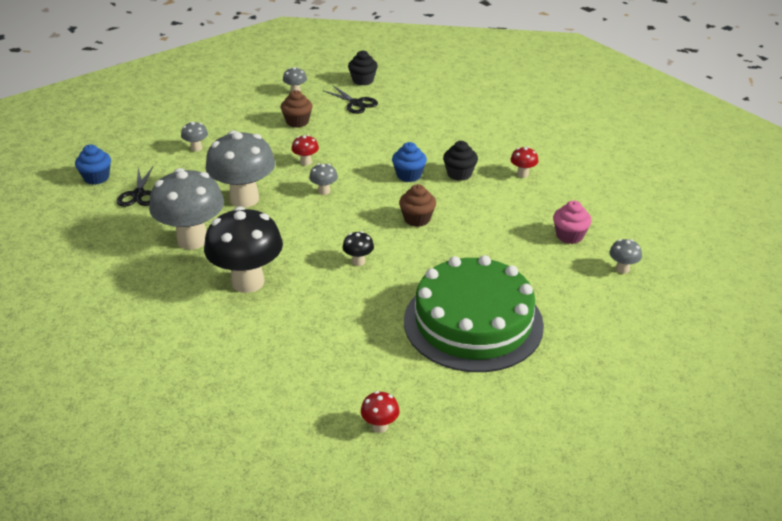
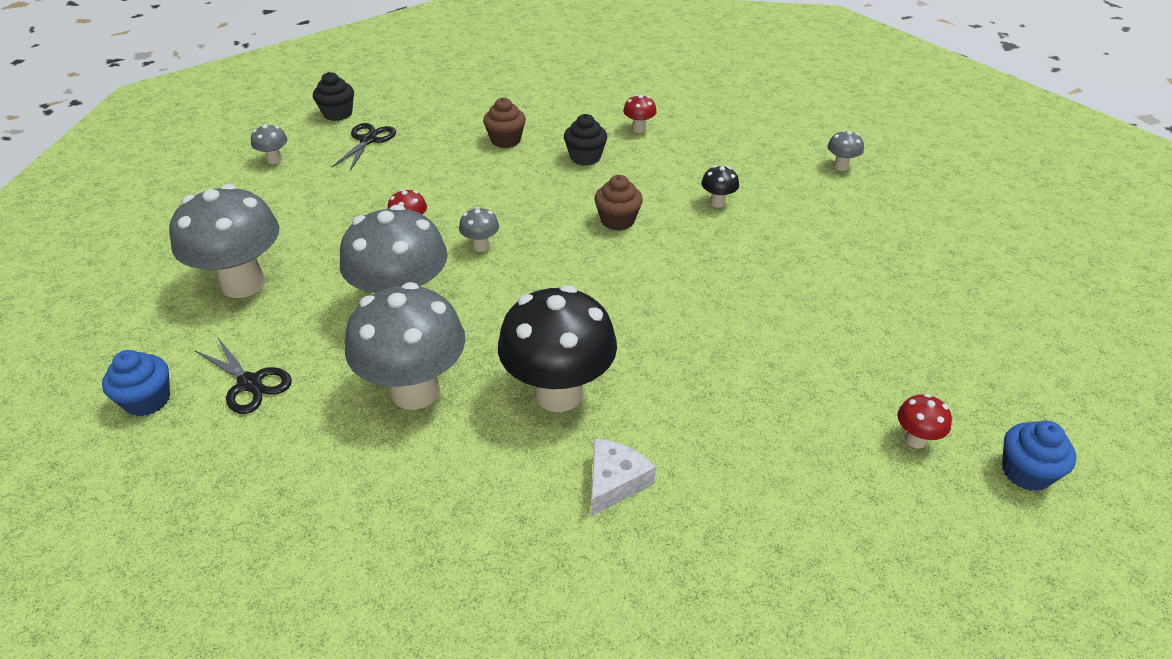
camera: 45 degrees left, 5 degrees up
(196, 148) = (243, 284): grey mushroom -> grey mushroom, size x2.36
(210, 334) = (614, 482): none -> white cheese
(297, 122) = (329, 190): brown cupcake -> brown cupcake (506, 140)
(356, 103) = (368, 140): black scissors -> black scissors turned 75 degrees counterclockwise
(358, 261) = (633, 295): black mushroom -> black mushroom (717, 203)
(409, 175) = (541, 183): blue cupcake -> blue cupcake (1026, 472)
(473, 322) = (819, 284): green cake -> none
(569, 236) = (761, 161): pink cupcake -> none

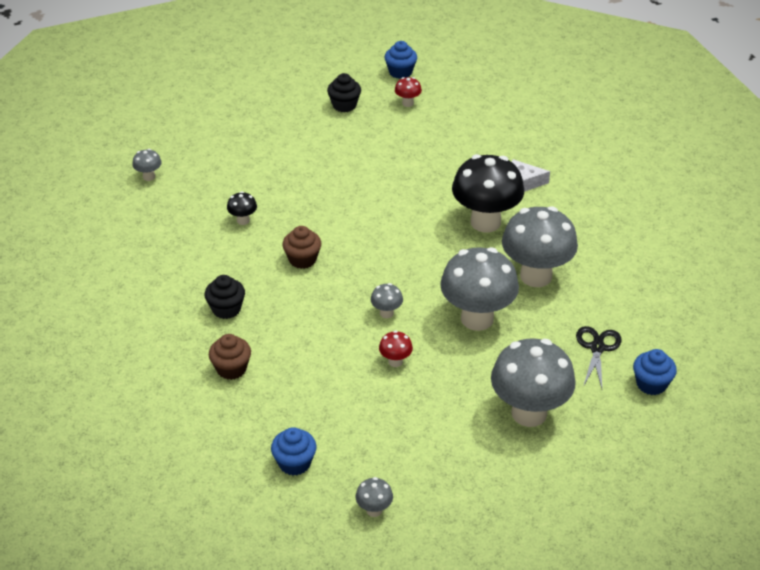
camera: 120 degrees left, 0 degrees up
(338, 114) = (263, 518): black cupcake -> black cupcake (344, 105)
(368, 140) = (294, 463): black scissors -> blue cupcake
(639, 129) = (157, 296): red mushroom -> none

